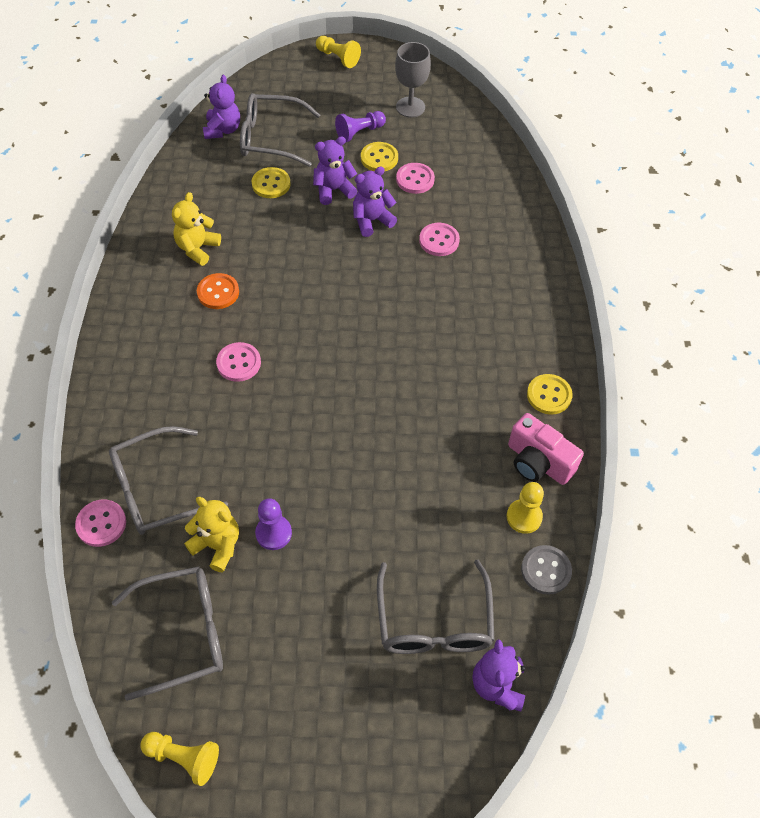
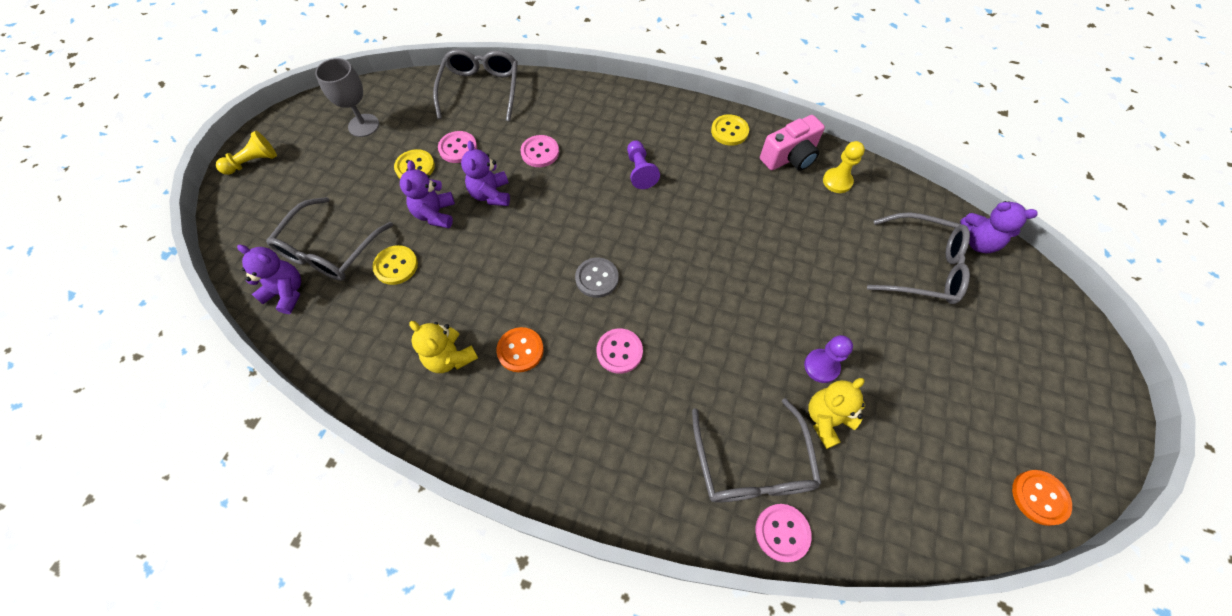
camera: 70 degrees left, 5 degrees up
(183, 633) = (916, 472): grey glasses -> grey glasses (481, 90)
(183, 758) = (1039, 497): yellow pawn -> orange button
(359, 132) = (371, 173): purple pawn -> purple pawn (640, 171)
(546, 570) = (885, 183): grey button -> grey button (597, 278)

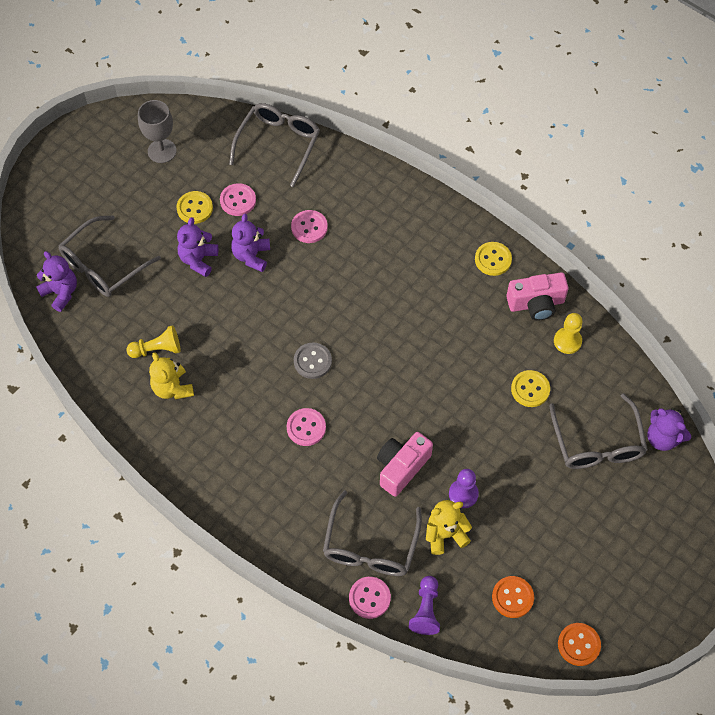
camera: 20 degrees right, 0 degrees up
(253, 162) = (59, 160): yellow pawn -> yellow pawn (157, 349)
(396, 266) = (152, 297): yellow button -> yellow button (530, 389)
(520, 350) = (228, 400): orange button -> orange button (512, 597)
(640, 171) = (391, 274): purple pawn -> purple pawn (426, 610)
(742, 360) = (401, 467): none -> pink camera
(921, 267) = (597, 443): grey glasses -> grey glasses turned 45 degrees clockwise

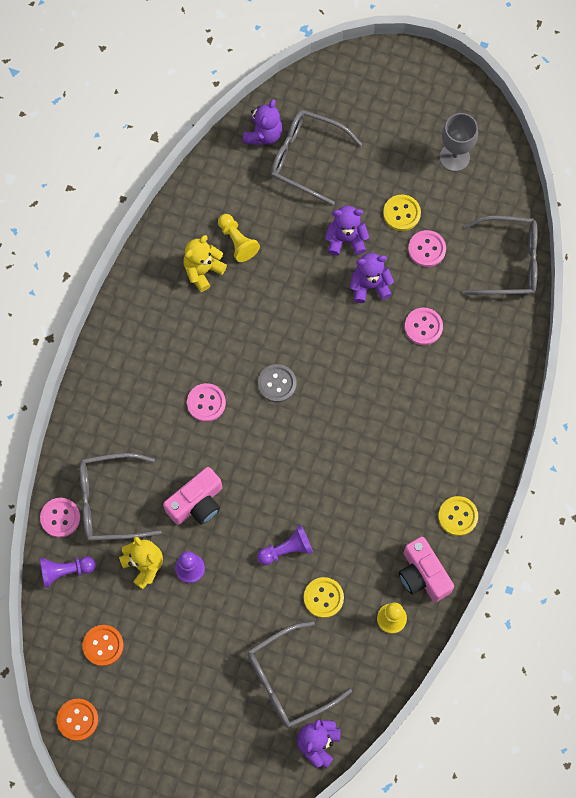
camera: 70 degrees right, 10 degrees up
(401, 467) = (197, 503): pink camera -> pink camera turned 120 degrees clockwise
(474, 405) = (286, 549): none -> purple pawn

